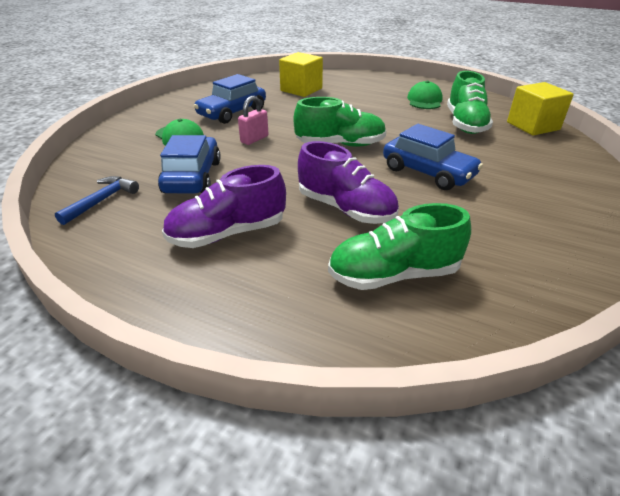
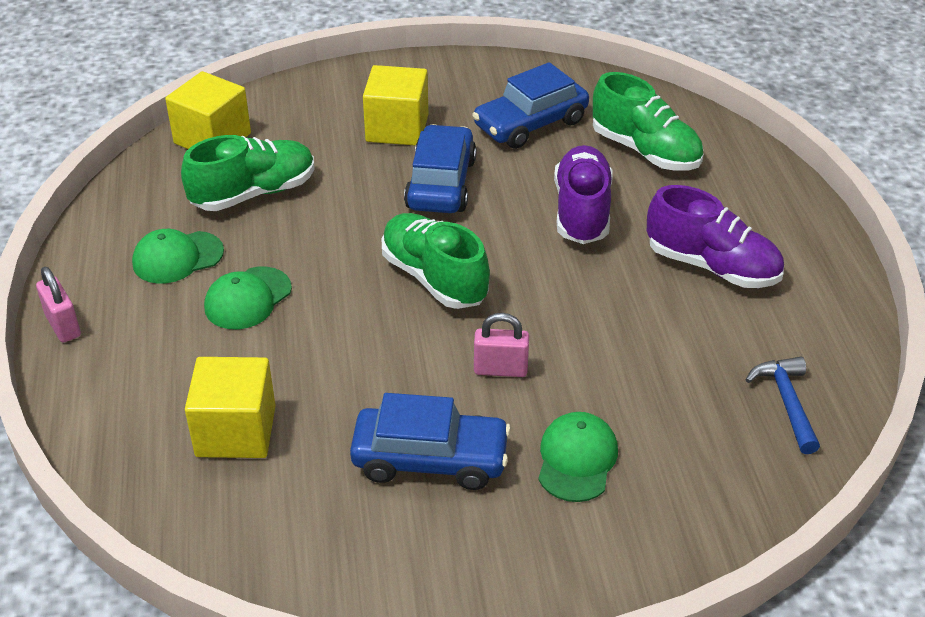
camera: 125 degrees left, 5 degrees up
(102, 201) = (786, 402): blue hammer -> blue hammer turned 90 degrees clockwise
(192, 177) = (656, 362): blue car -> blue car (530, 124)
(377, 106) = (248, 298): none -> green cap
(399, 78) = (63, 326): none -> pink padlock
(510, 178) = (397, 128): none -> yellow cube

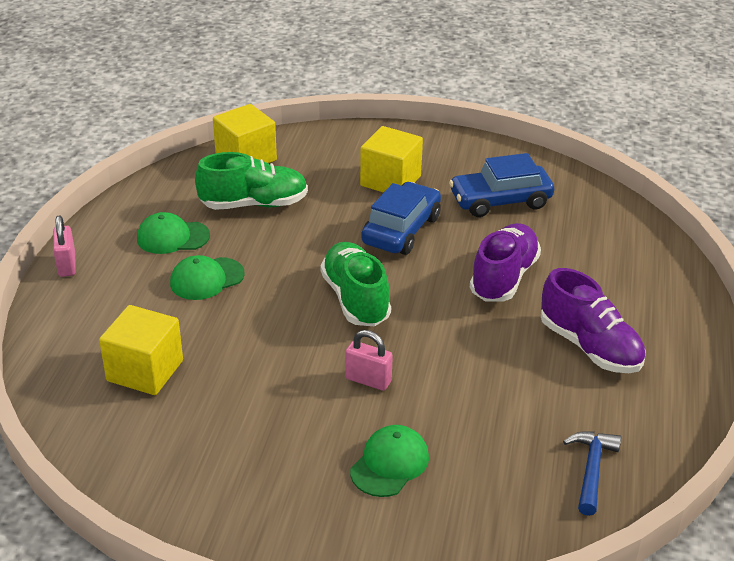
camera: 20 degrees right, 5 degrees down
(430, 459) = (276, 431): blue car -> none
(645, 151) = (585, 243): green shoe -> none

